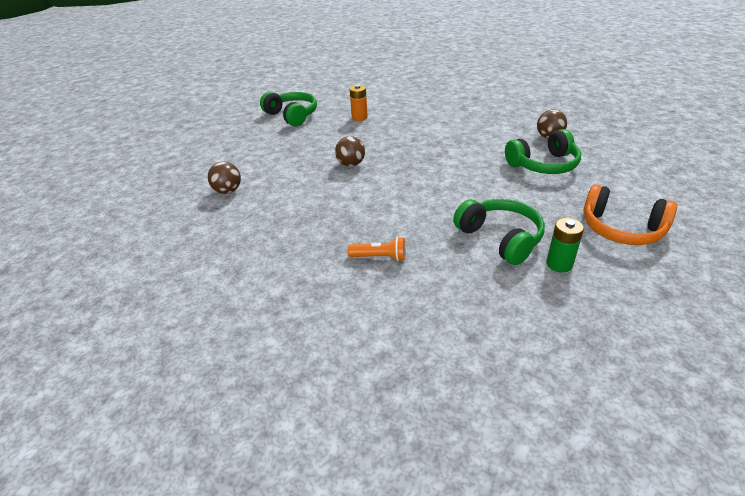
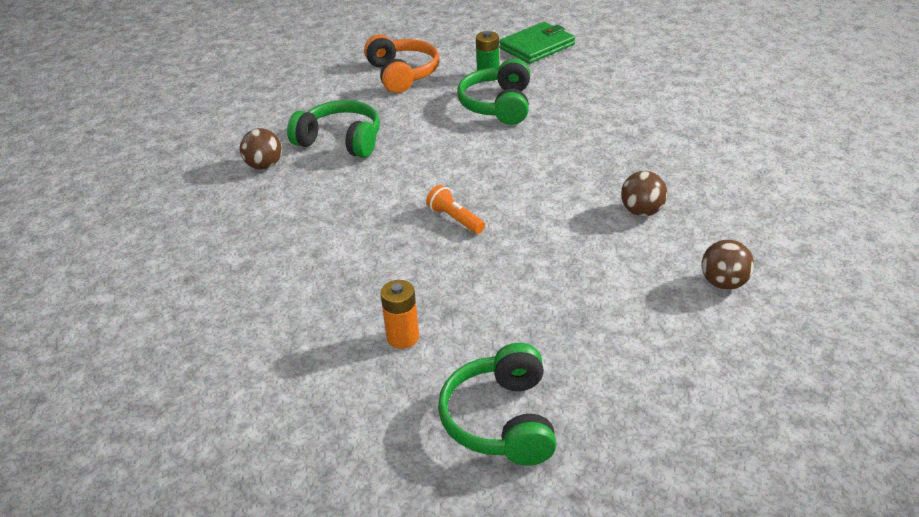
camera: 140 degrees left, 0 degrees up
(351, 164) = (527, 245): brown ball -> brown ball (642, 211)
(380, 257) = (614, 133): orange flashlight -> orange flashlight (455, 219)
(588, 333) = (537, 46): none -> green wallet

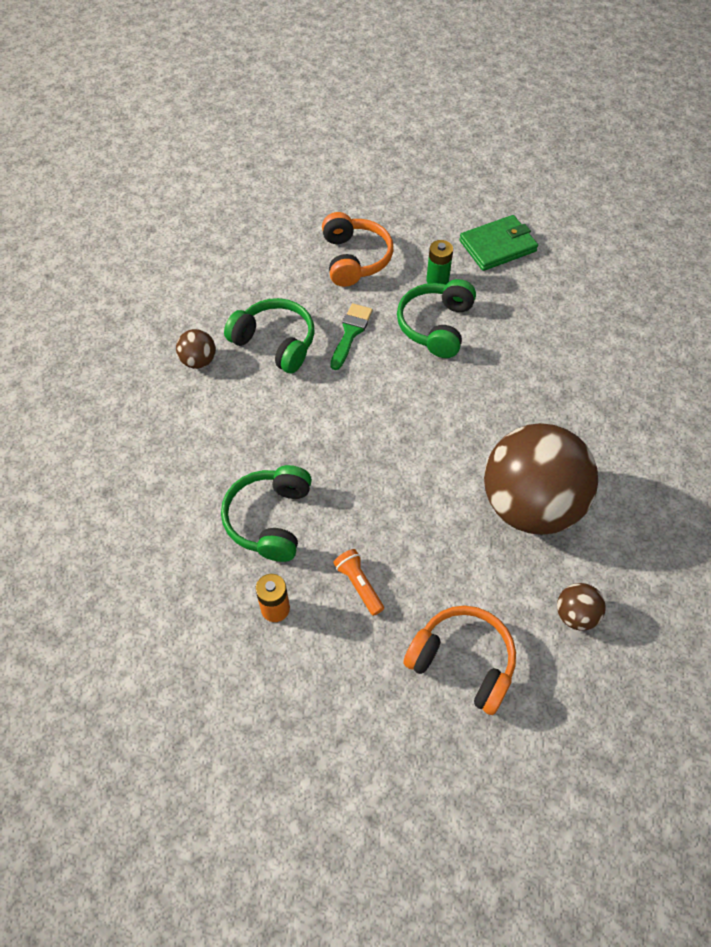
camera: 10 degrees right, 20 degrees up
(415, 123) = (350, 333): none -> green brush
(455, 219) = (356, 473): orange flashlight -> orange flashlight (359, 584)
(501, 420) = (335, 723): green headphones -> green headphones (270, 519)
(622, 342) = (463, 662): none -> orange headphones
(642, 211) = (530, 505): brown ball -> brown ball, size x2.47

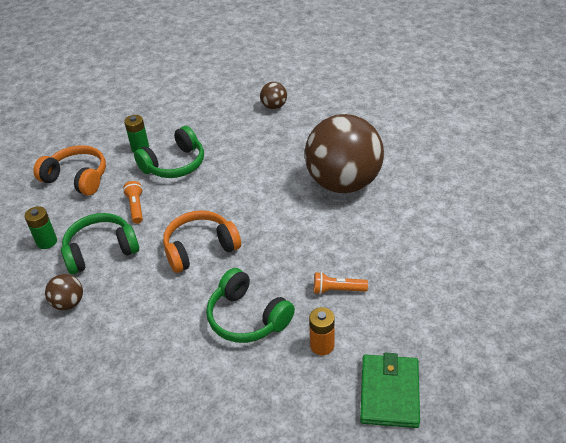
camera: 55 degrees left, 15 degrees down
(258, 293) = (47, 242): none -> green battery
(350, 333) = (136, 207): green brush -> orange flashlight
(436, 326) = (174, 164): green headphones -> green headphones turned 90 degrees counterclockwise
(463, 662) = (428, 262): orange headphones -> orange headphones (200, 248)
(497, 246) = (144, 111): green wallet -> green wallet (389, 392)
(575, 615) = (430, 198): brown ball -> brown ball (274, 106)

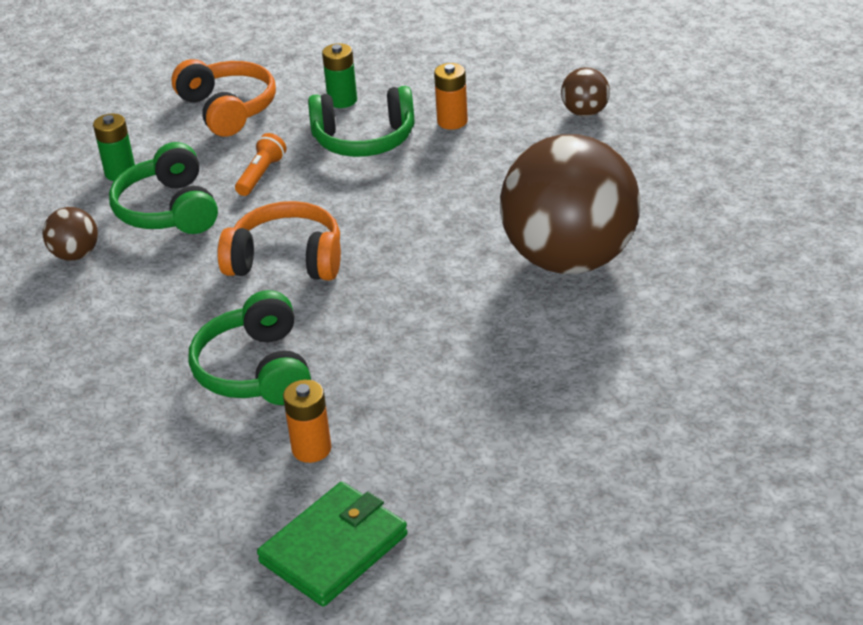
camera: 35 degrees right, 5 degrees down
(101, 250) = (169, 210): green headphones -> green headphones turned 120 degrees counterclockwise
(212, 136) = (452, 121): none -> orange battery
(337, 290) = (405, 393): orange flashlight -> none

